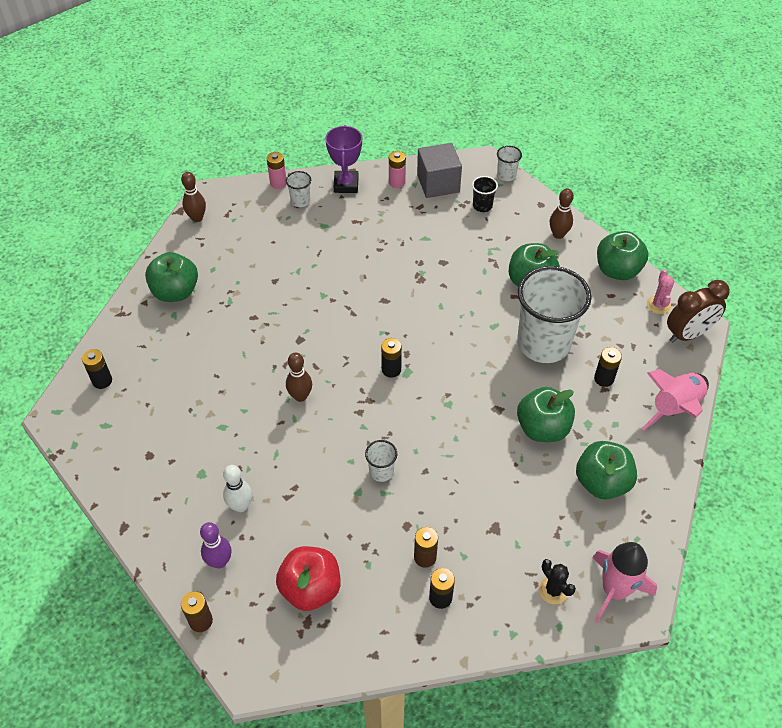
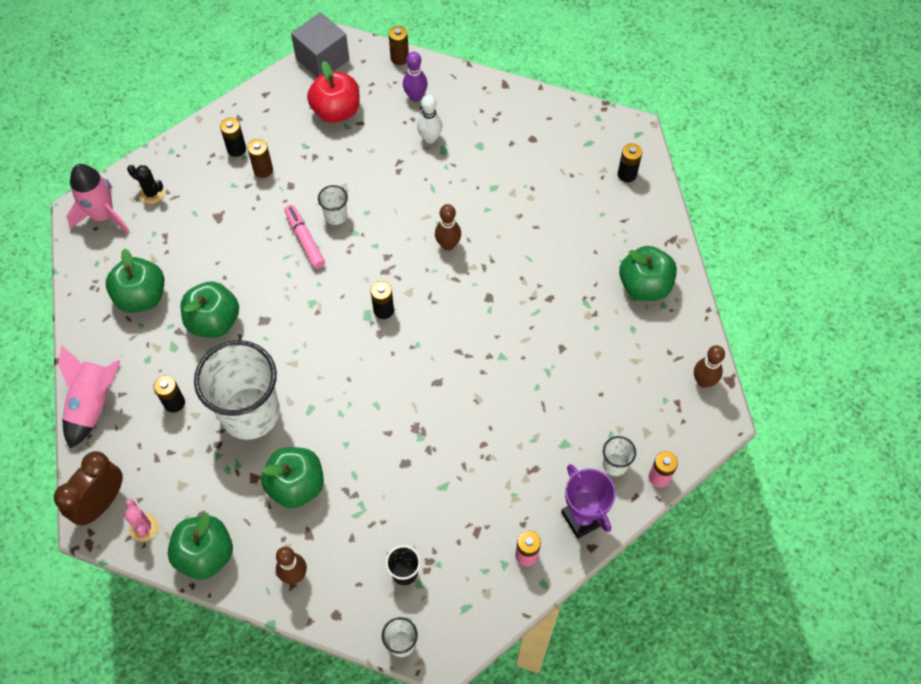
camera: 150 degrees right, 10 degrees up
(423, 463) = (305, 240): none -> pink marker
(438, 183) = (477, 581): grey cube -> grey cube (322, 59)

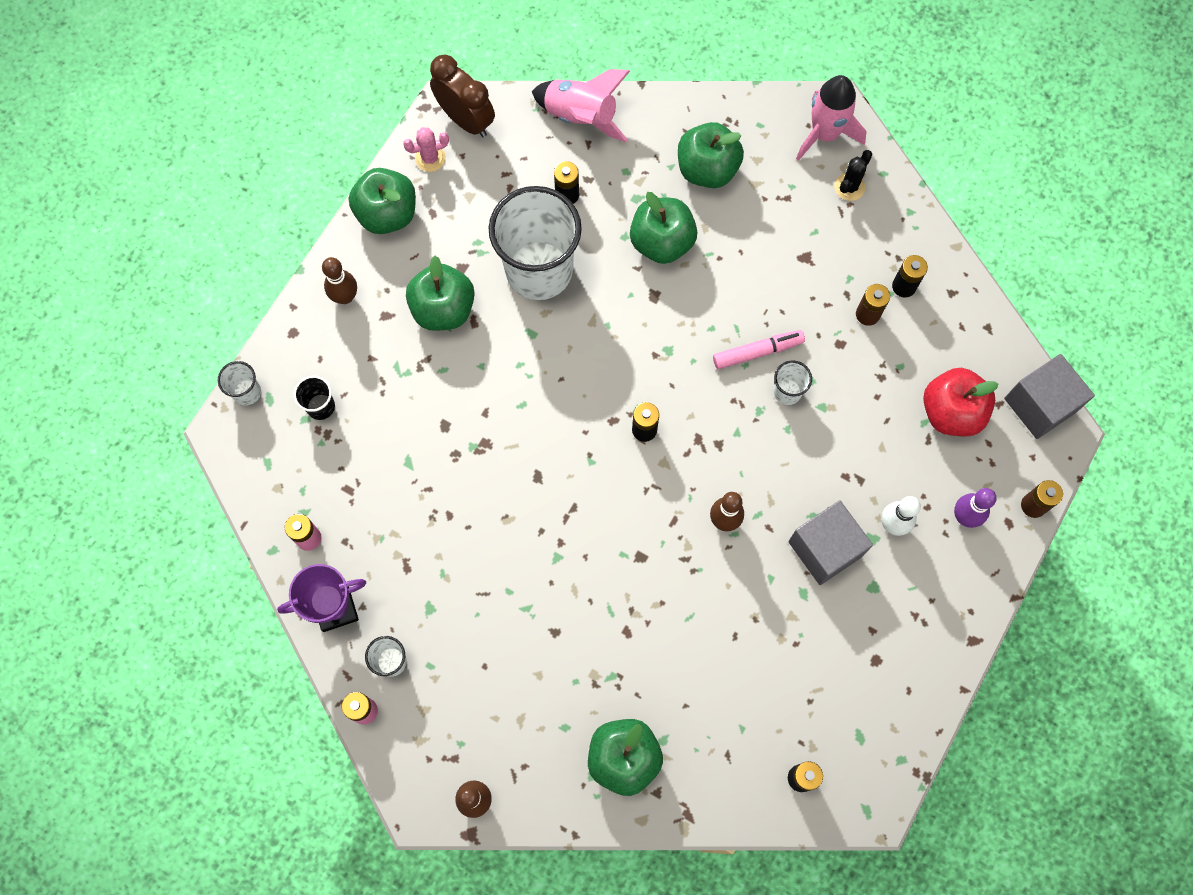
camera: 100 degrees right, 10 degrees up
(457, 177) = (825, 549): none -> grey cube

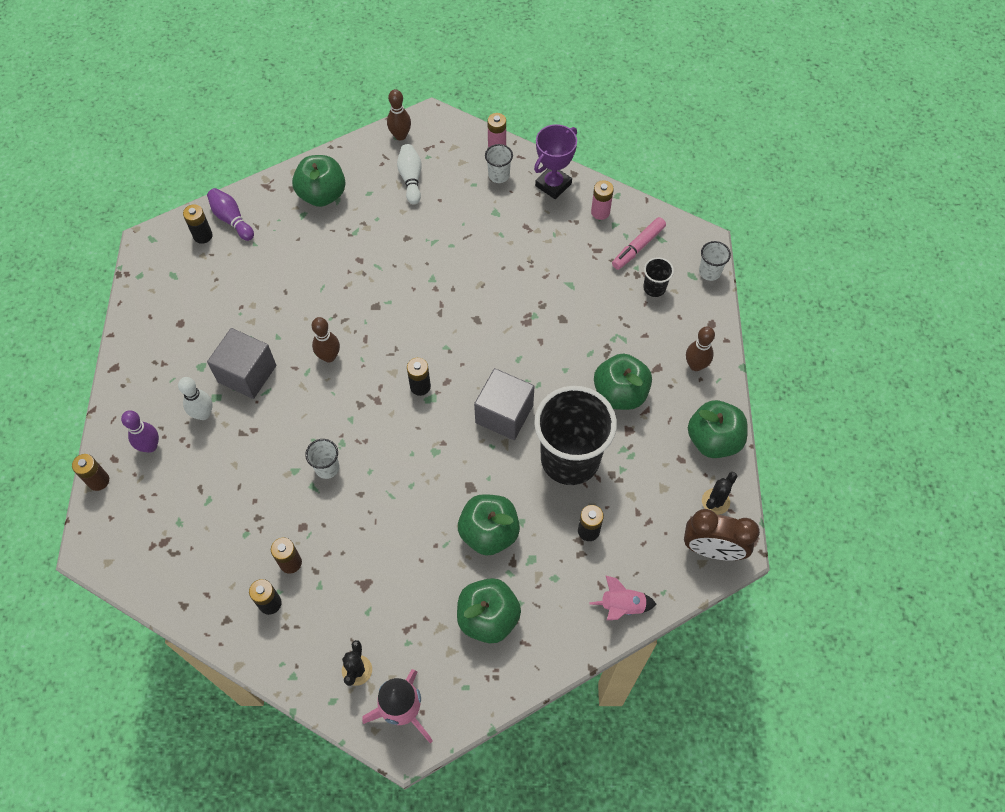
camera: 150 degrees right, 10 degrees down
(430, 158) = (715, 501): pink cactus -> black cactus
(501, 719) = (411, 179): none -> white bowling pin
(539, 270) = (570, 459): white cup -> black cup
(581, 116) = (622, 606): pink rocket -> pink rocket, size x0.62
(754, 783) = (232, 219): none -> purple bowling pin
(757, 352) = (365, 486): pink marker -> pink marker (638, 247)
(951, 412) = (189, 518): red apple -> none
(1040, 405) = (117, 562): grey cube -> grey cube (504, 414)

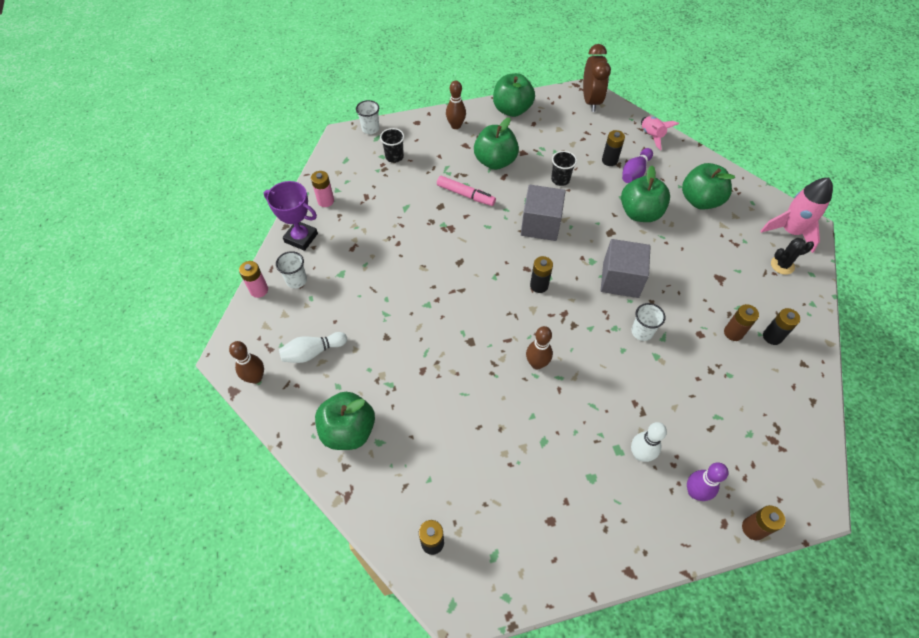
camera: 105 degrees left, 5 degrees down
(232, 219) = (402, 517): purple bowling pin -> purple bowling pin (635, 172)
(247, 374) = (582, 429): grey cube -> grey cube (620, 279)
(570, 459) = (560, 179): black cup -> black cup, size x0.41
(638, 247) = (357, 172): pink marker -> pink marker (465, 195)
(715, 501) = (556, 103): black cactus -> none

